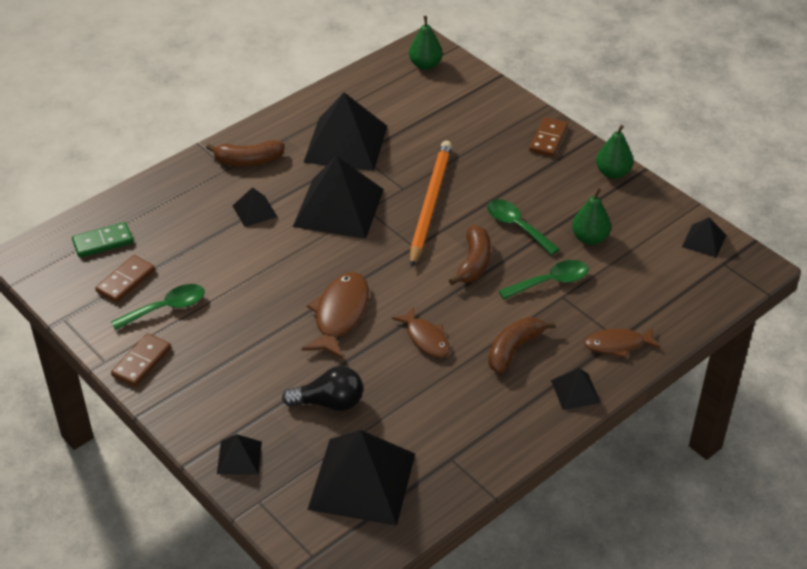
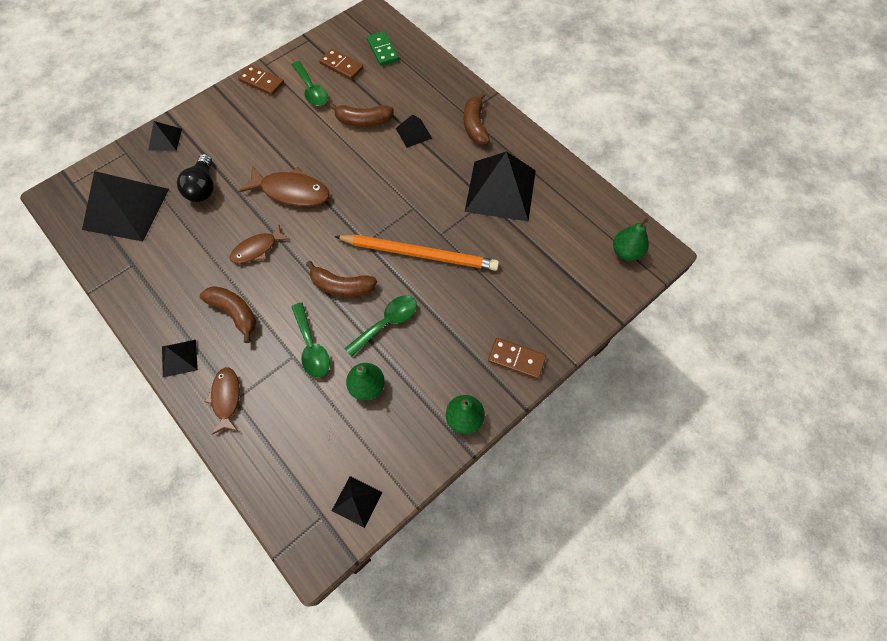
camera: 90 degrees right, 20 degrees up
(229, 255) = (363, 121): none -> brown banana
(338, 208) = (416, 187): black pyramid -> none

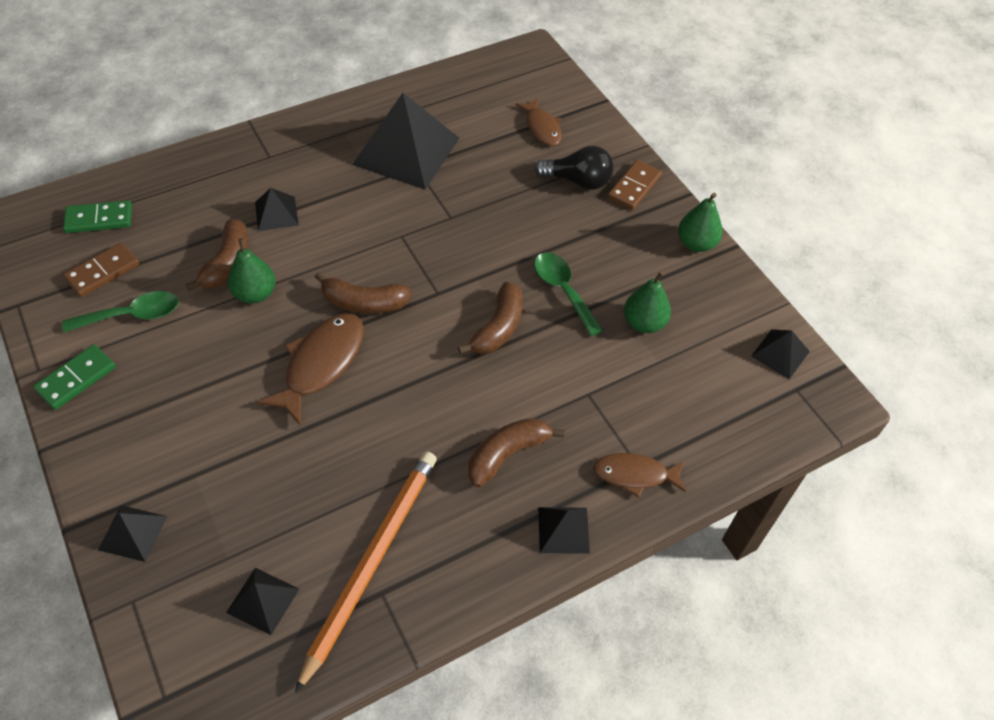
camera: 80 degrees left, 10 degrees down
(126, 209) = (262, 600): black pyramid -> black pyramid, size x0.47
(203, 187) = (265, 480): black light bulb -> black light bulb (578, 181)
(257, 249) = (408, 417): brown fish -> brown fish (542, 128)
(262, 82) = (76, 379): brown domino -> green domino
(311, 347) = (580, 371): green spoon -> none
(419, 254) = (474, 242): orange pencil -> orange pencil (372, 562)
(475, 125) = (293, 151): brown banana -> brown banana (363, 303)
(626, 252) = (526, 74): green pear -> green pear (255, 294)

